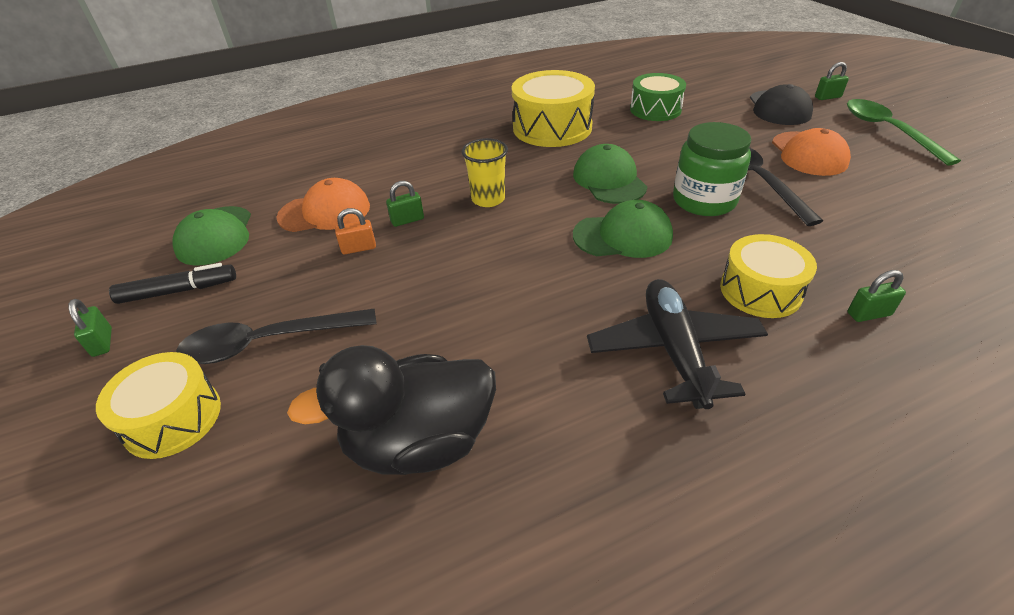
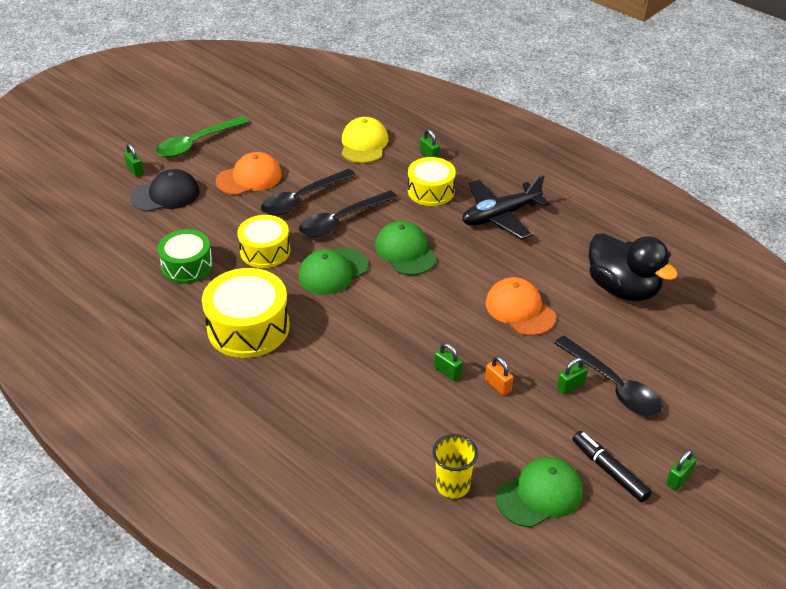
camera: 115 degrees left, 0 degrees up
(172, 418) = (689, 395): yellow drum -> yellow drum (265, 251)
(304, 304) = (571, 386): none -> green padlock
(325, 212) = (465, 433): orange cap -> orange cap (520, 310)
(488, 199) = (393, 333): yellow cup -> yellow cup (453, 485)
(704, 200) = (341, 221): green jar -> black spoon
(902, 252) = (364, 144): none -> yellow cap

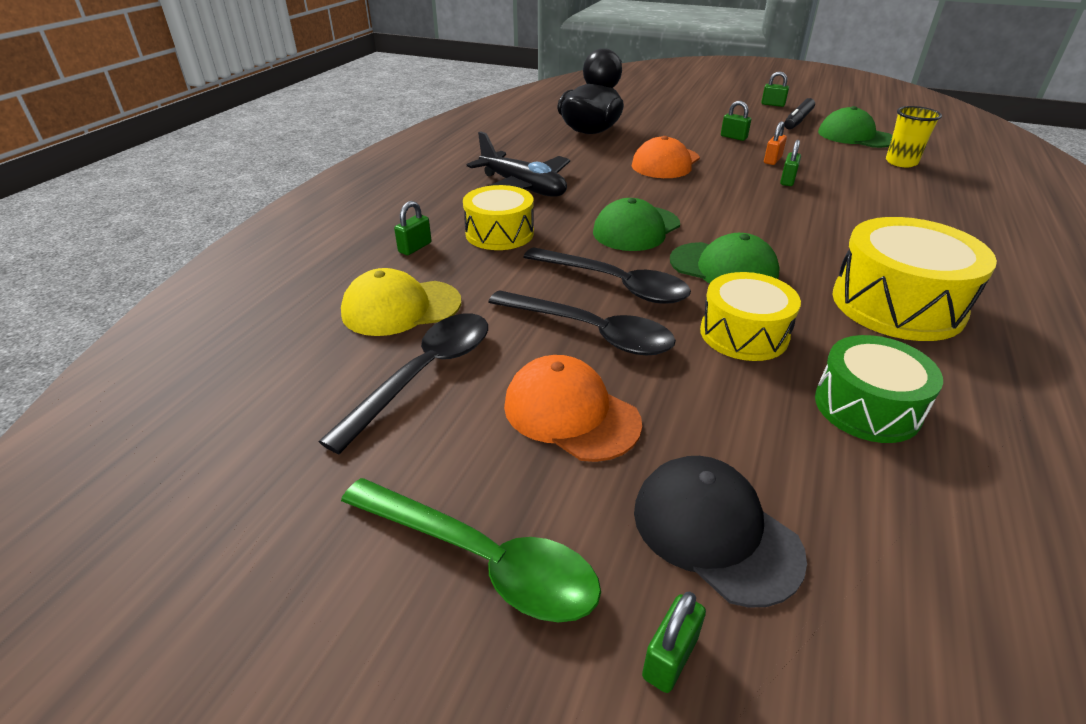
camera: 110 degrees left, 5 degrees down
(613, 386) = (713, 125): black spoon -> black spoon (425, 374)

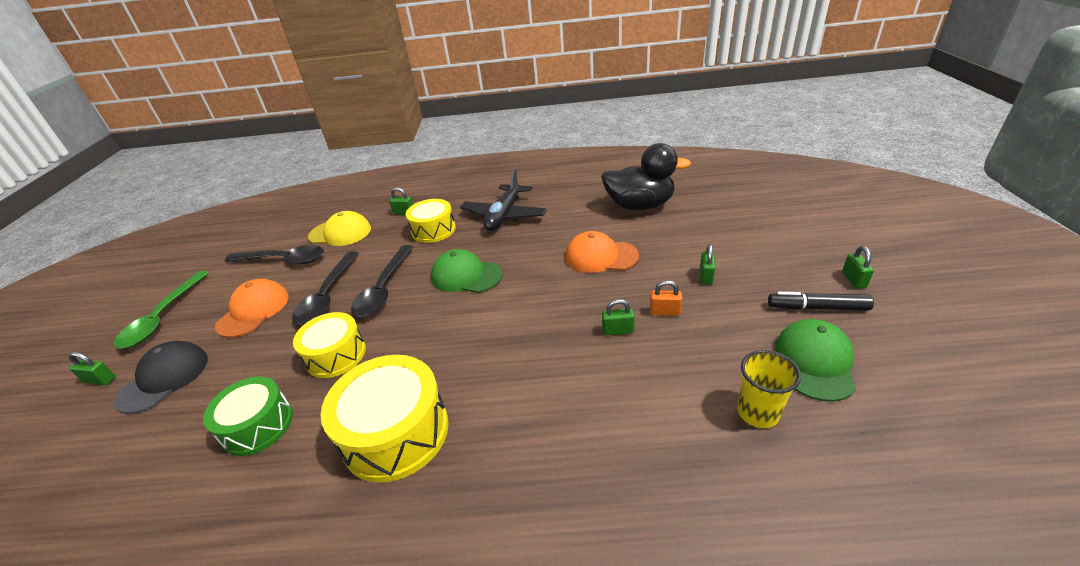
camera: 70 degrees right, 0 degrees up
(401, 308) = (340, 233): yellow cap -> yellow cap turned 135 degrees clockwise
(723, 268) = (423, 328): green cap -> none

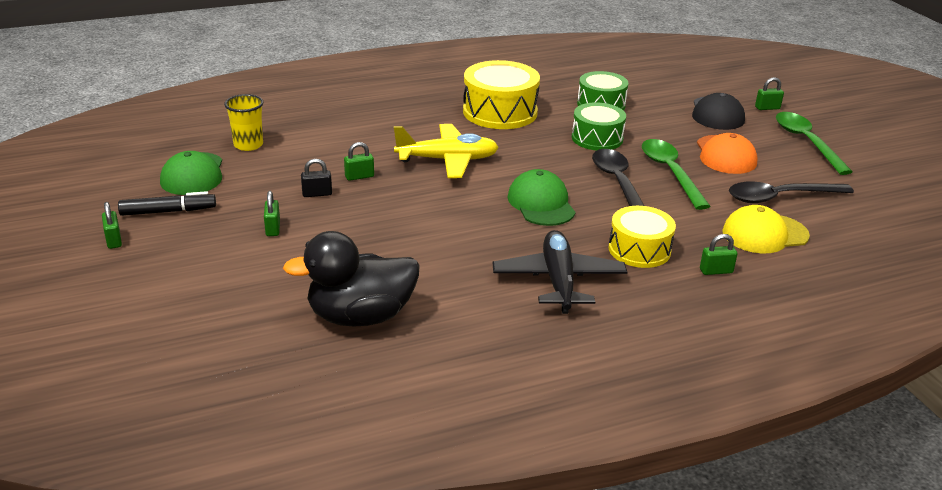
camera: 155 degrees right, 5 degrees down
(327, 296) = (670, 172): black spoon -> green spoon
(336, 355) = (597, 138): yellow drum -> green drum
(466, 276) = (541, 203): green cap -> green cap turned 105 degrees counterclockwise
(515, 343) = (447, 160): none -> yellow plane
(601, 256) = (396, 238): orange cap -> none
(664, 312) = (317, 194): orange padlock -> black padlock

